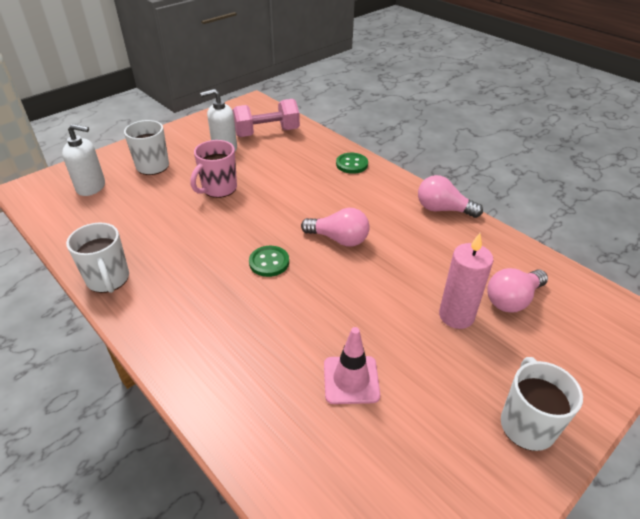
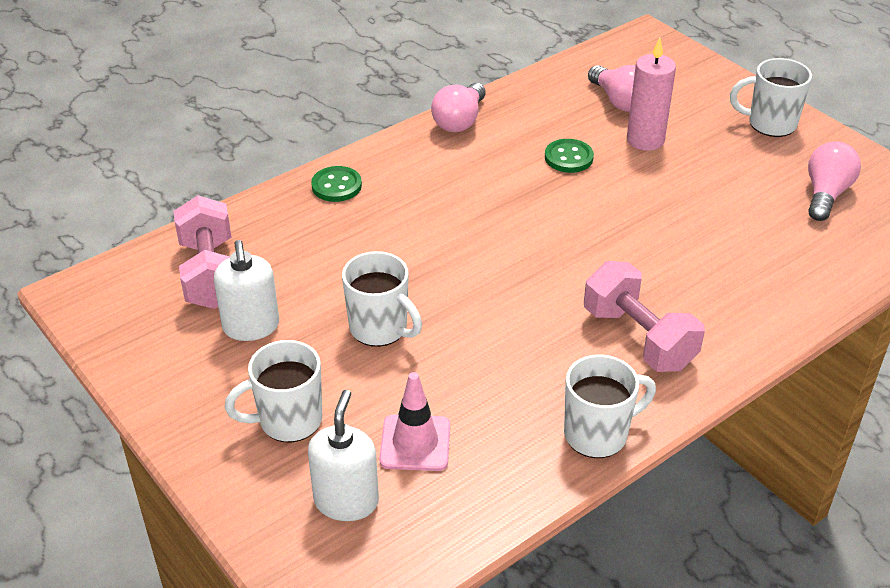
camera: 85 degrees left, 0 degrees up
(196, 303) = (638, 338): none -> pink dumbbell
(218, 189) = (380, 329): pink mug -> white mug
(269, 262) = (560, 273): green button -> green button (568, 158)
(339, 239) = (515, 211): pink light bulb -> pink light bulb (826, 194)
(351, 380) = (739, 218): pink traffic cone -> pink traffic cone (415, 443)

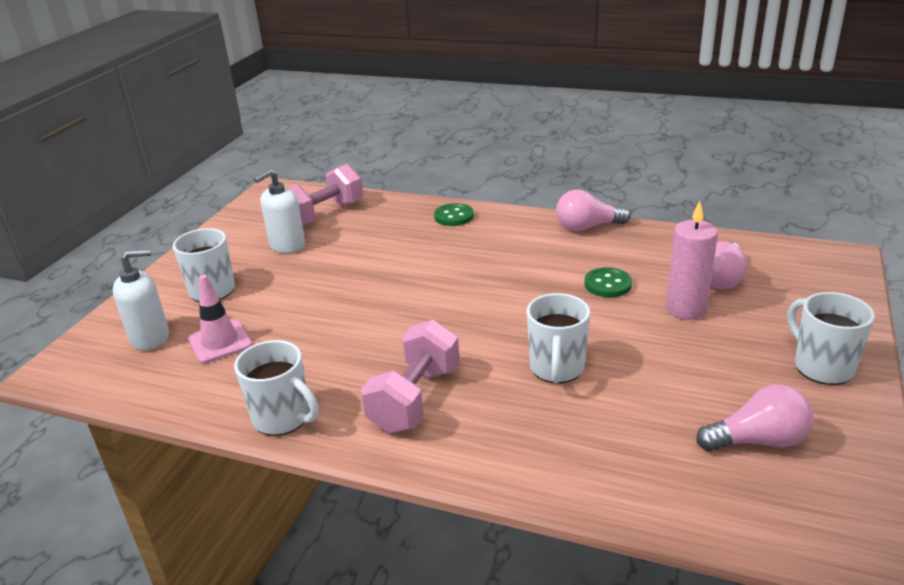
camera: 60 degrees right, 10 degrees down
(380, 329) = (323, 286): white mug -> white mug (556, 369)

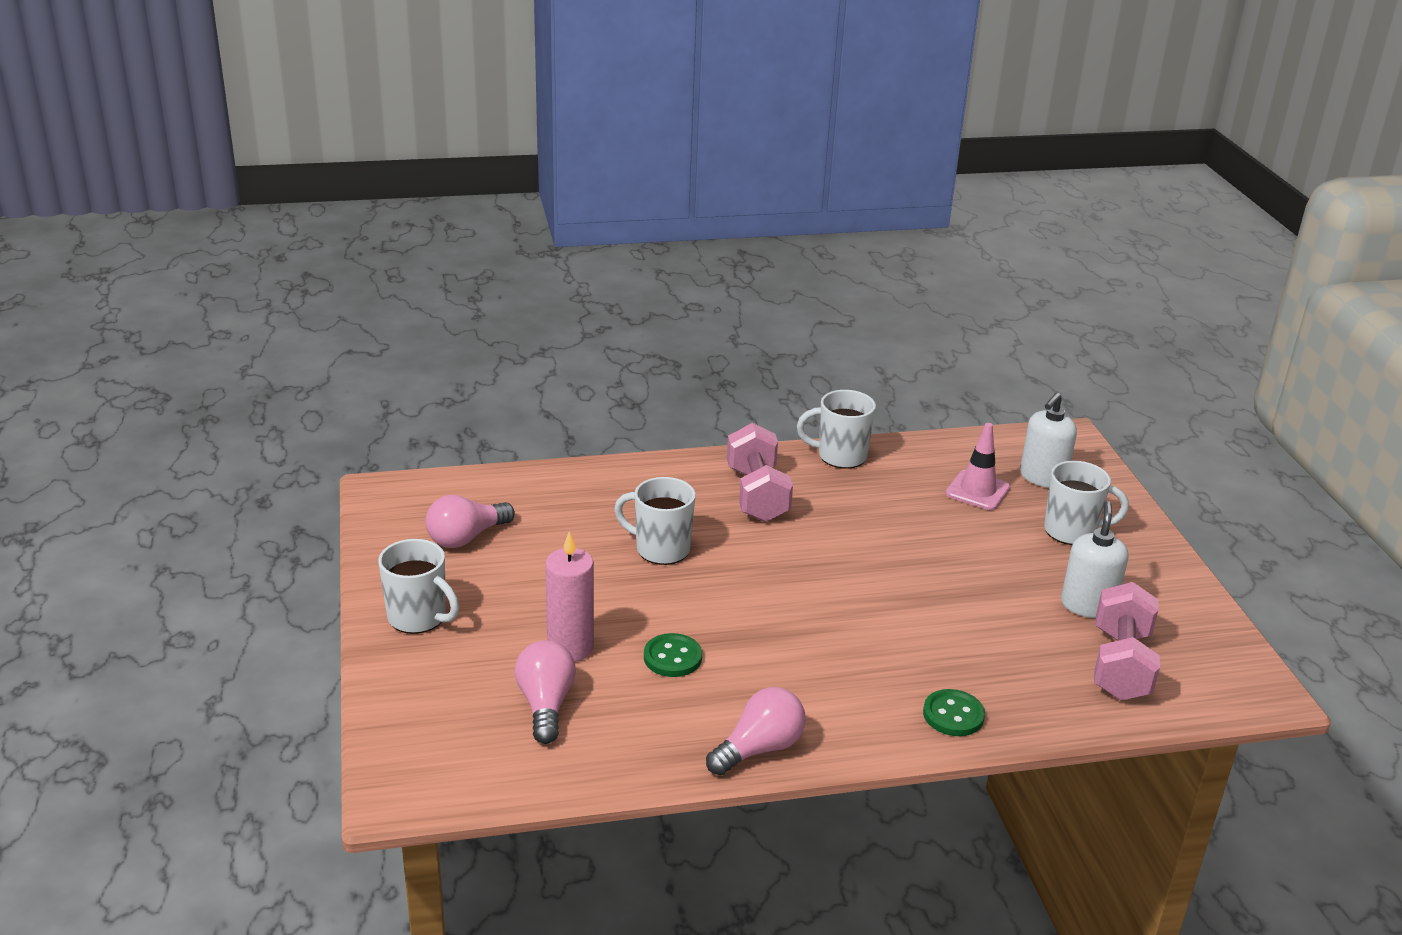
camera: 145 degrees right, 0 degrees up
(556, 369) = (660, 549): white mug -> white mug turned 45 degrees counterclockwise

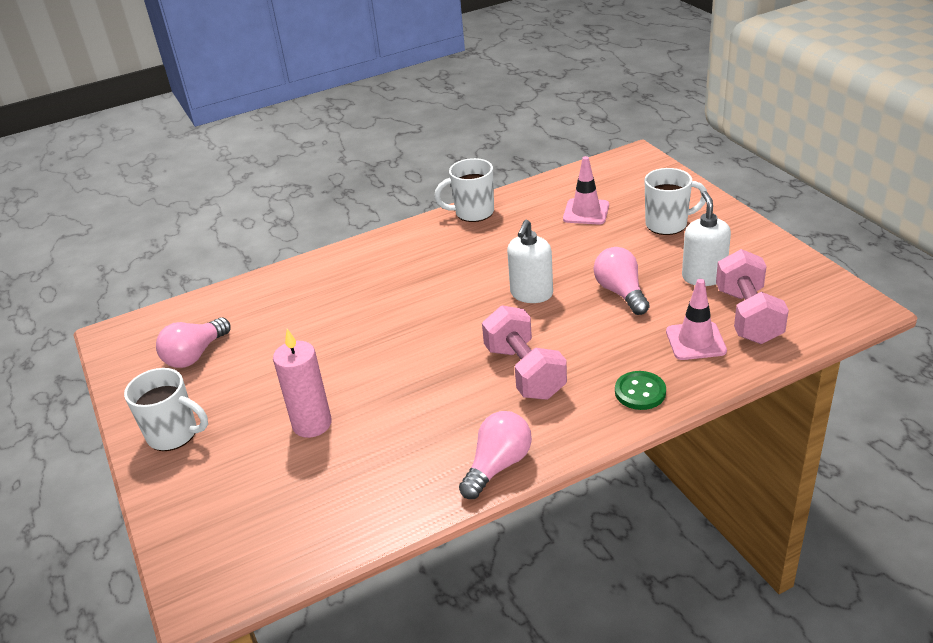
camera: 10 degrees left, 5 degrees up
(545, 704) = (307, 479): pink light bulb -> pink light bulb (621, 292)
(660, 549) = (359, 322): white mug -> none
(672, 657) = (399, 408): green button -> none
(757, 495) = (420, 258): pink dumbbell -> pink dumbbell (524, 372)
(1042, 477) = (629, 190): white soap dispenser -> white soap dispenser (531, 294)
(1044, 676) = (695, 341): none -> pink traffic cone

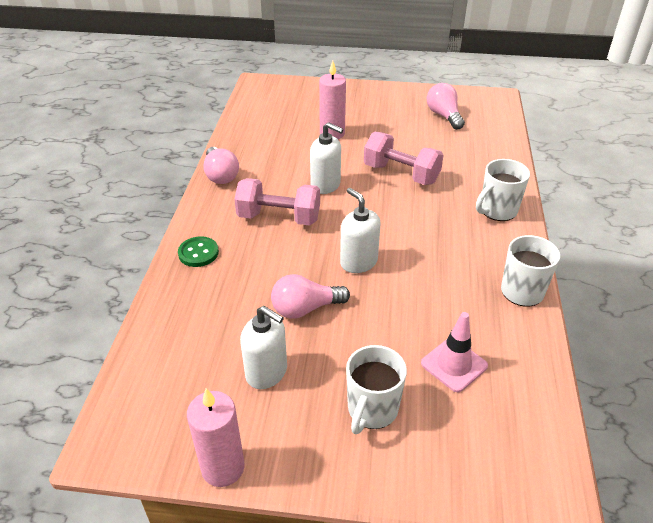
camera: 120 degrees right, 5 degrees up
(174, 434) = (376, 97): white mug -> white mug (497, 211)
(433, 371) = (326, 185): none -> white soap dispenser
(621, 292) = (305, 308): pink light bulb -> pink light bulb turned 150 degrees clockwise
(695, 341) = (205, 310): pink traffic cone -> none
(748, 316) = (191, 360): pink dumbbell -> pink dumbbell (401, 174)
(792, 253) = (223, 467): none -> pink candle

